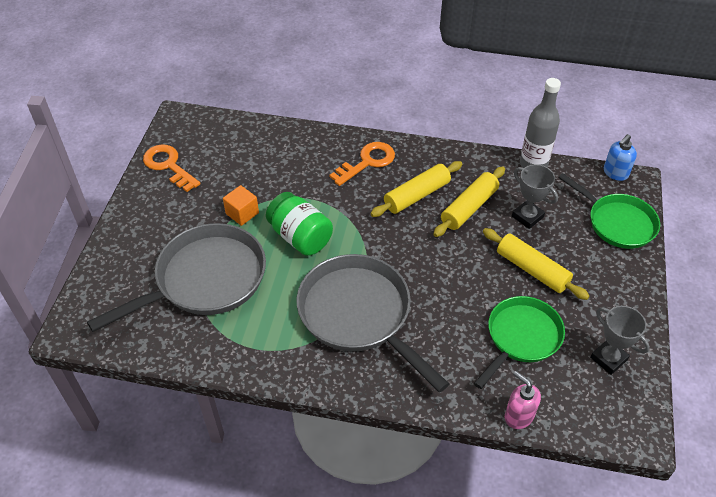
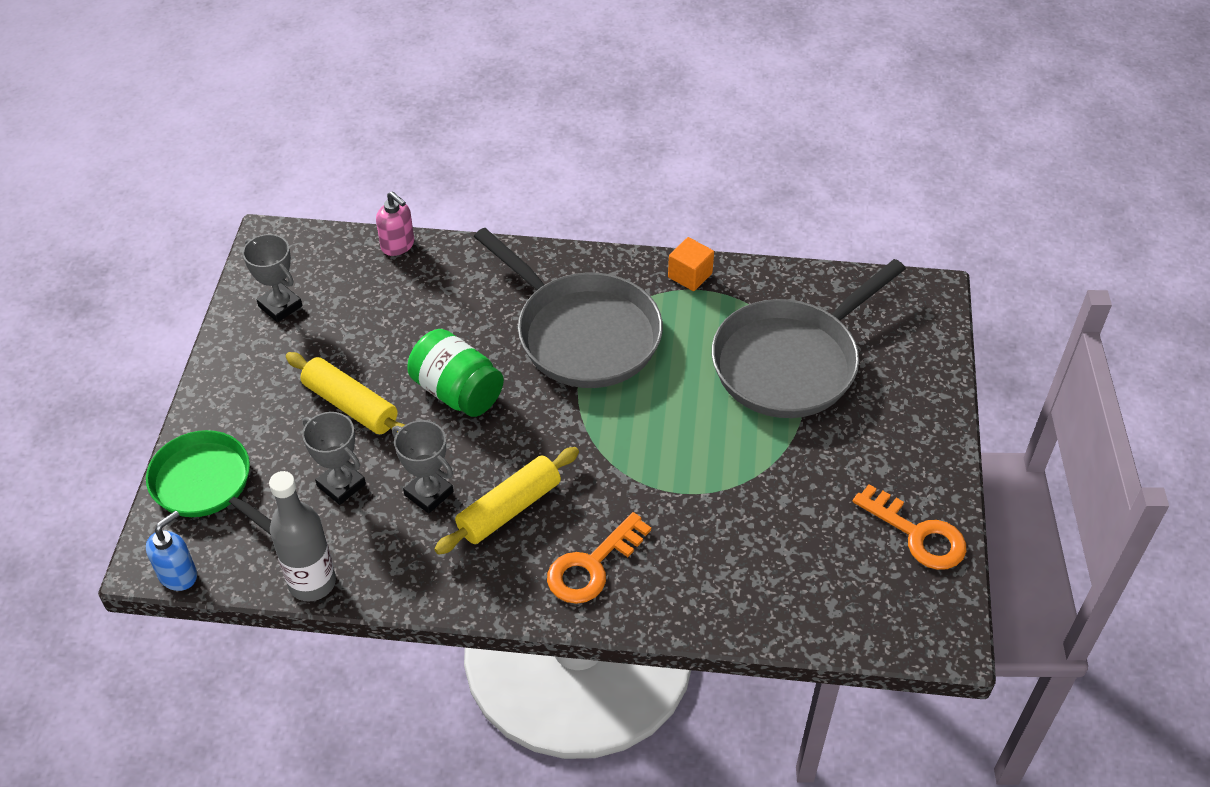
camera: 175 degrees right, 0 degrees up
(242, 213) = (771, 460): orange cube -> orange cube (690, 275)
(300, 237) = (677, 429): green jar -> green jar (457, 392)
(469, 208) = (428, 493): yellow rolling pin -> grey trophy
(521, 338) = (381, 321): green pan -> none

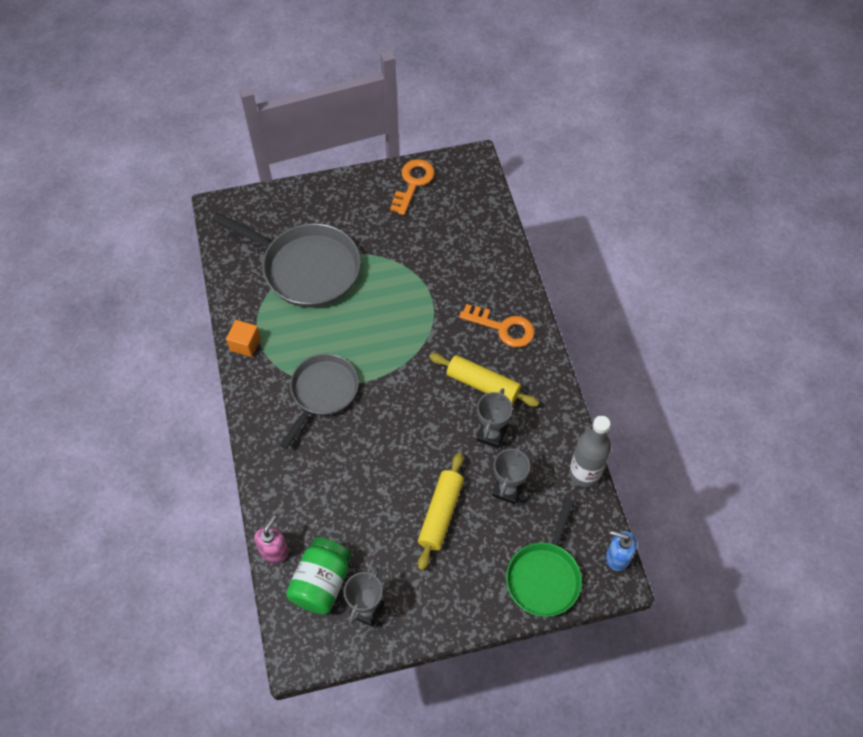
camera: 110 degrees left, 10 degrees up
(457, 392) = (402, 450): green jar -> green jar (321, 583)
(582, 333) = (322, 393): grey pan -> grey pan, size x0.66

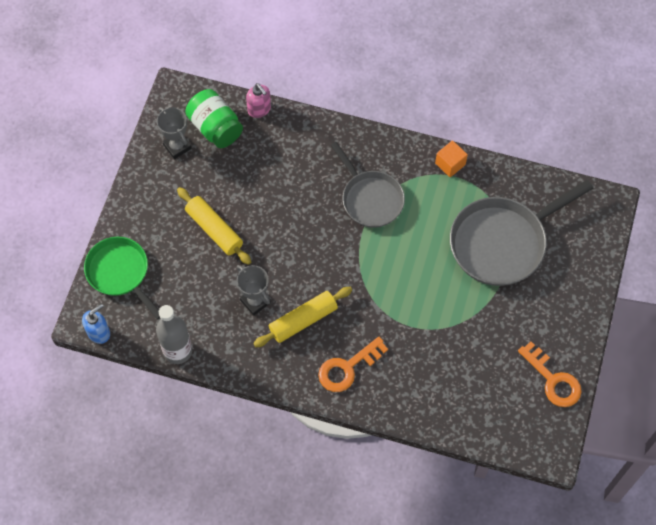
camera: 120 degrees right, 5 degrees up
(507, 489) = (202, 286): grey trophy -> none

